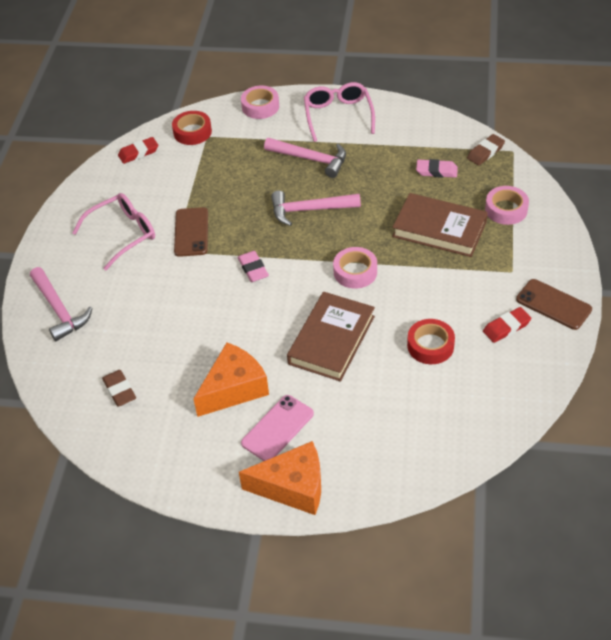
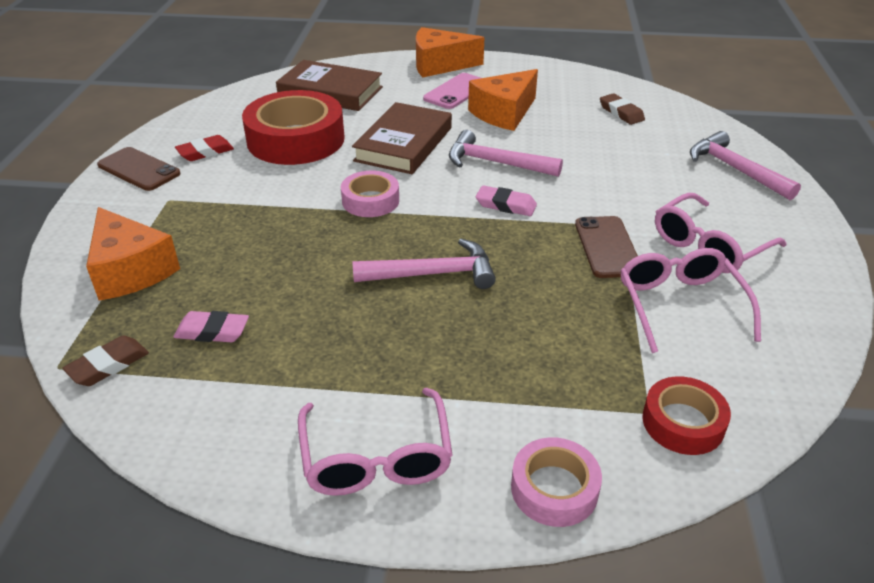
camera: 175 degrees right, 10 degrees down
(138, 153) = (768, 377): red eraser -> none
(163, 191) = (680, 305): none -> pink glasses
(253, 269) = (506, 205): pink eraser -> pink eraser turned 45 degrees counterclockwise
(311, 159) = (433, 357): pink hammer -> pink hammer (496, 163)
(430, 345) = (296, 139): red tape -> red tape, size x1.90
(439, 229) = (242, 246): brown book -> brown book (330, 92)
(506, 209) = (131, 270): pink tape -> orange cheese

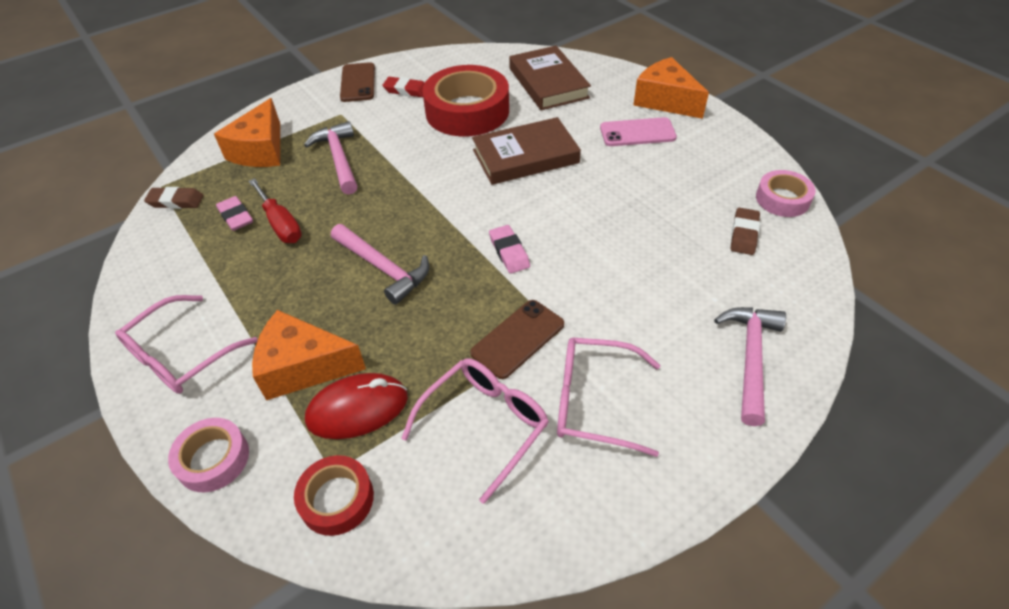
camera: 50 degrees right, 10 degrees up
(274, 306) = (280, 224): none -> red screwdriver
(370, 201) = (435, 188): pink tape -> pink tape (782, 199)
(496, 163) = (561, 213): pink hammer -> pink hammer (339, 159)
(504, 113) = (641, 174): orange cheese -> orange cheese (303, 367)
(590, 365) = (357, 409): none -> red mouse

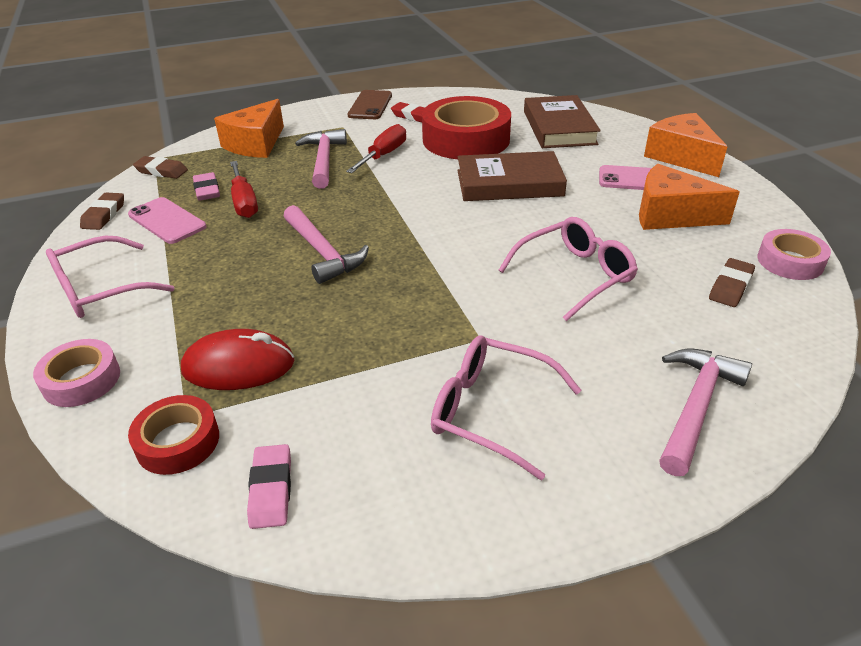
camera: 15 degrees right, 10 degrees down
(140, 267) = (104, 215): none -> brown eraser
(211, 261) = (167, 221): none -> pink phone
(303, 367) = (205, 320): orange cheese -> orange cheese (670, 215)
(395, 143) = (383, 155): none -> red screwdriver
(485, 425) = (361, 407): pink glasses -> pink glasses (574, 275)
(509, 252) = (456, 260): pink eraser -> pink eraser (271, 489)
(518, 338) = (432, 336): brown phone -> none

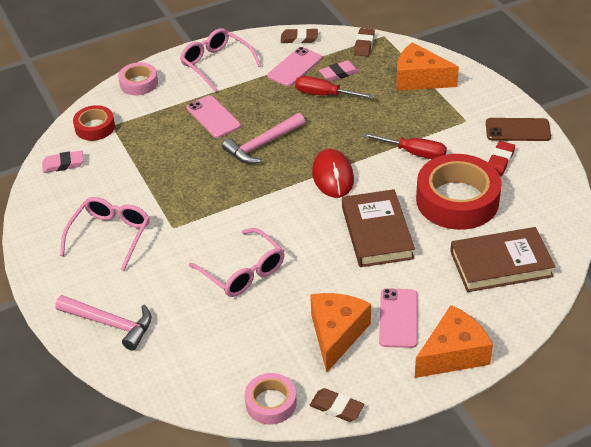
camera: 85 degrees right, 5 degrees up
(234, 294) = (213, 117): none -> pink phone
(239, 366) = (148, 134): red mouse -> red mouse (333, 176)
(244, 202) = (325, 95): red screwdriver -> red screwdriver turned 45 degrees clockwise
(324, 160) = (398, 121): pink hammer -> none
(730, 286) = (234, 359): brown eraser -> brown eraser (336, 407)

